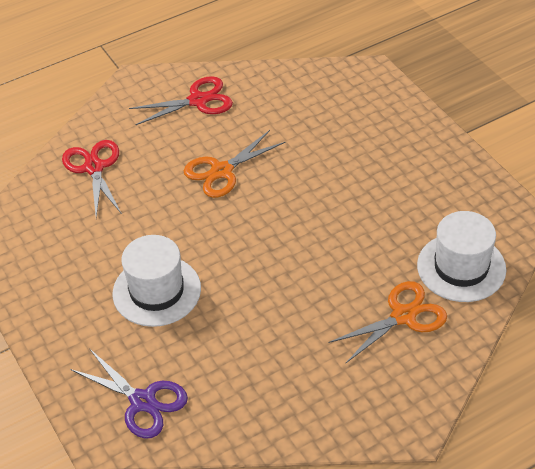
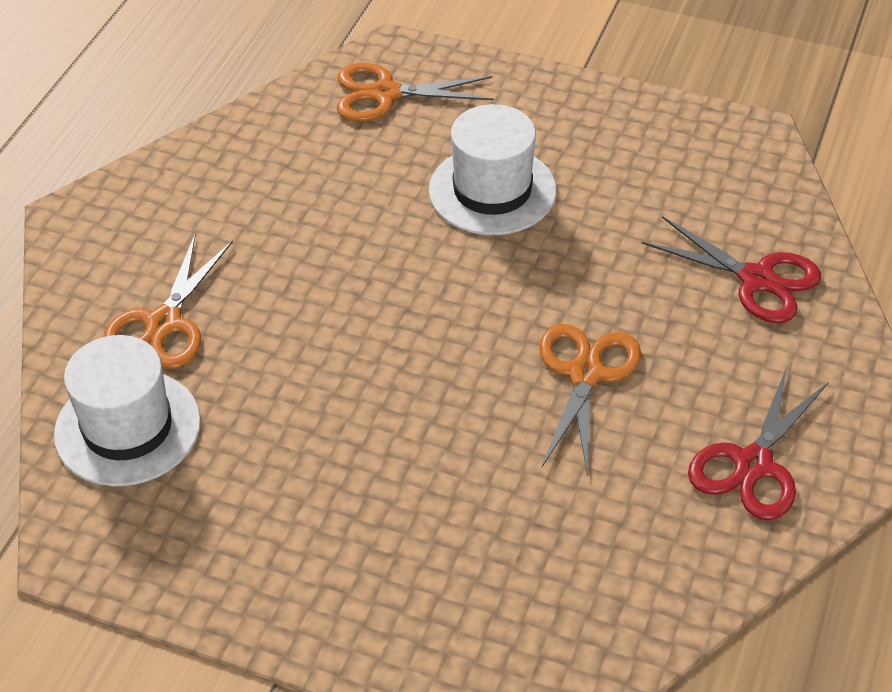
camera: 140 degrees right, 0 degrees up
(143, 402) = (385, 94): purple scissors -> orange scissors

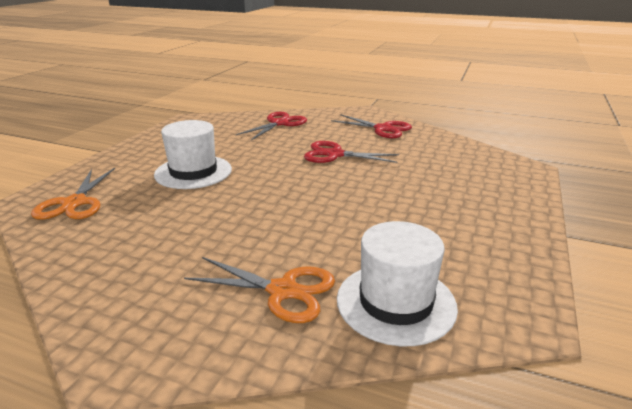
camera: 90 degrees left, 20 degrees down
(585, 373) = (334, 154): orange scissors -> red scissors

